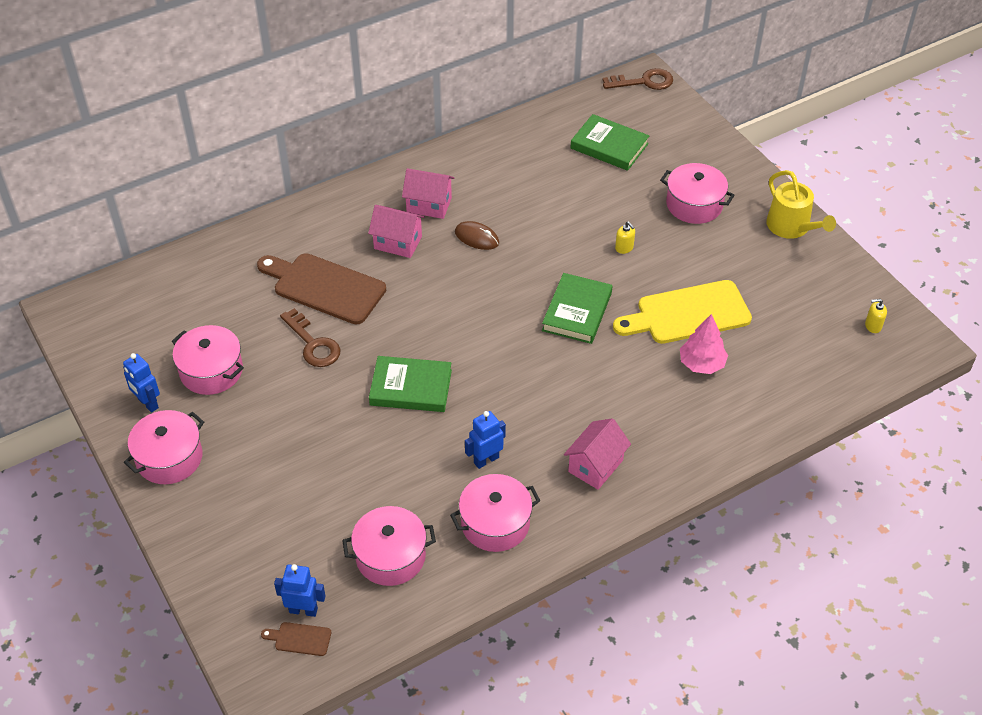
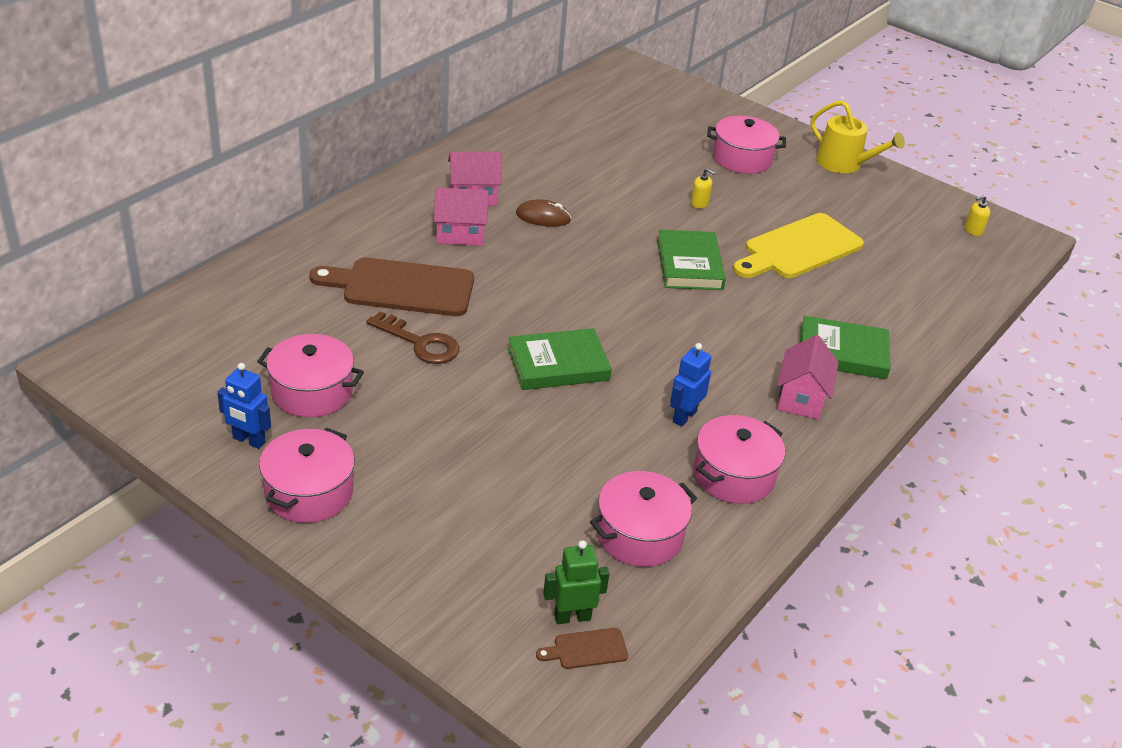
camera: 25 degrees left, 10 degrees down
(303, 610) = (572, 617): blue robot -> green robot
(609, 146) = (627, 122): green book -> green book (842, 352)
(644, 82) = (626, 68): brown key -> none
(701, 364) = (842, 288): pink tree -> none

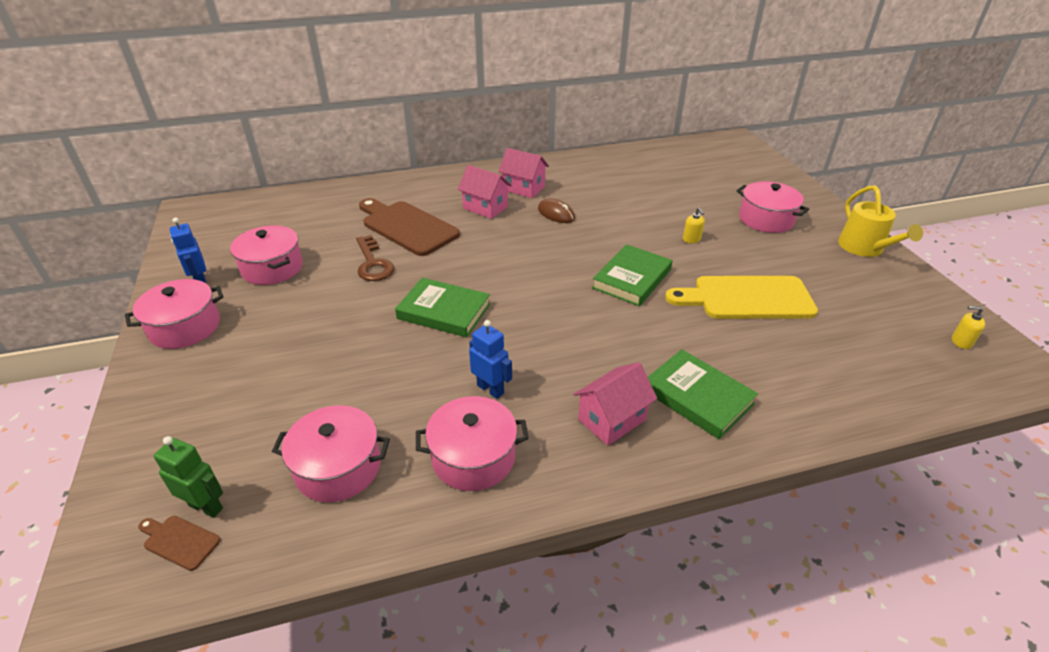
camera: 40 degrees right, 0 degrees up
(684, 416) = (490, 389): blue robot -> blue robot turned 60 degrees clockwise

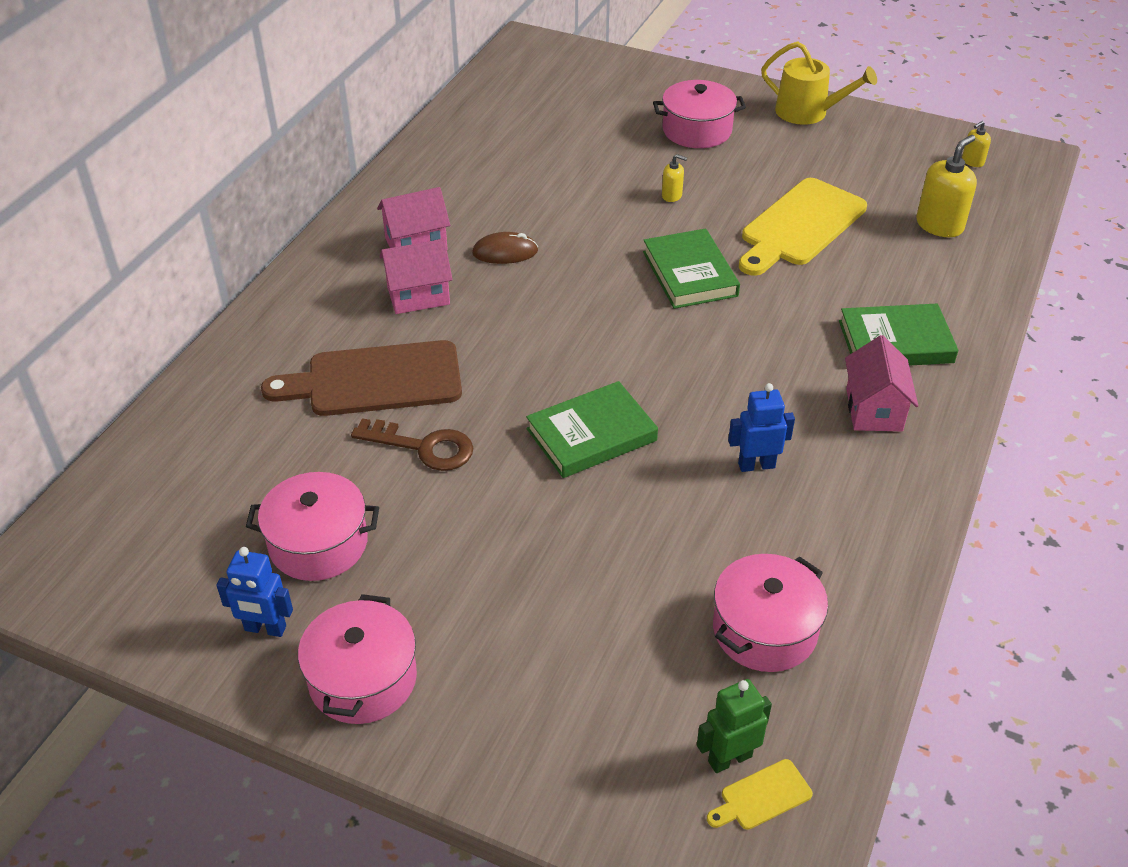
camera: 50 degrees left, 5 degrees up
(179, 541) = (762, 796): brown cutting board -> yellow cutting board
(473, 457) = (839, 525): pink pot -> none
(858, 359) = (939, 225): none -> yellow soap dispenser

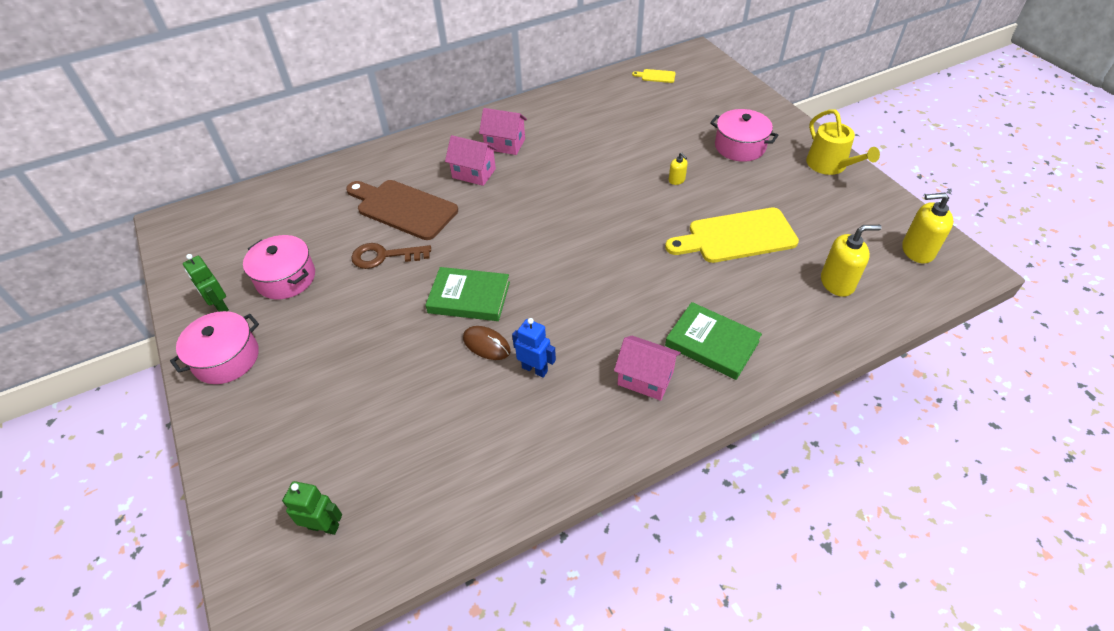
camera: 40 degrees right, 5 degrees up
(265, 629) = (220, 306): blue robot -> green robot
(424, 447) = (384, 256): brown key -> brown key turned 120 degrees clockwise
(505, 252) = (544, 170): brown mouse -> brown mouse (486, 345)
(689, 274) = (631, 233): green book -> none
(762, 796) = (313, 560): yellow cutting board -> yellow cutting board (656, 76)
(764, 630) = (425, 468): pink pot -> none
(873, 409) = (645, 378): pink house -> pink house turned 75 degrees clockwise
(972, 161) = (917, 251): yellow soap dispenser -> yellow soap dispenser, size x1.93

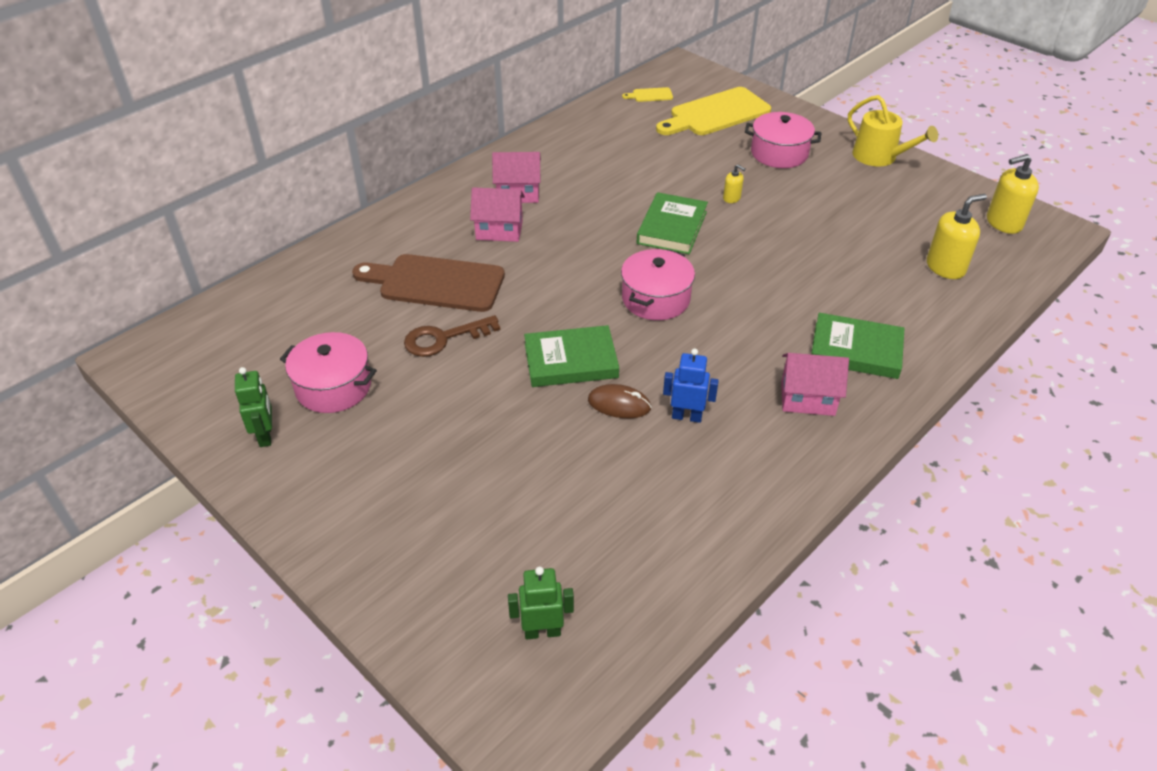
camera: 20 degrees left, 5 degrees down
(220, 306) = (265, 435): green robot -> green robot turned 135 degrees counterclockwise
(226, 358) = (311, 490): pink pot -> pink pot (655, 299)
(612, 197) = (672, 227): none -> green book
(736, 237) = (824, 243): yellow cutting board -> yellow cutting board (716, 114)

